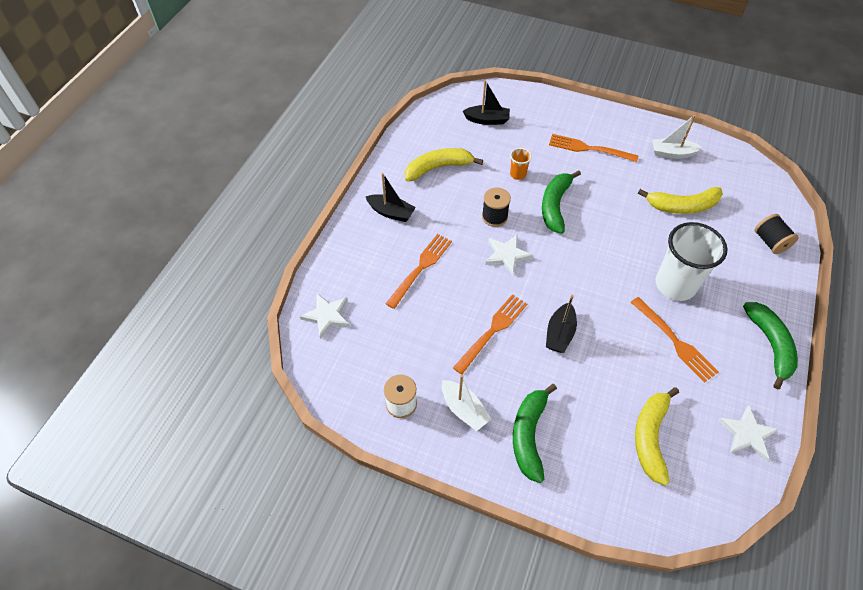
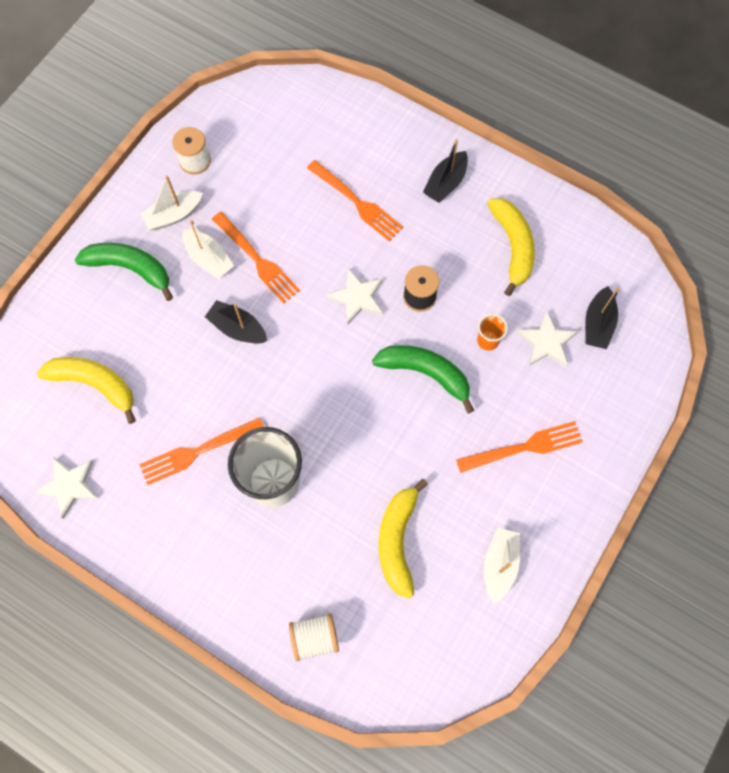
camera: 100 degrees right, 15 degrees up
(327, 316) = (313, 106): white star -> white star (547, 342)
(501, 370) = (208, 259): none -> white boat
(589, 149) = (524, 447): orange fork -> orange fork turned 45 degrees clockwise
(770, 242) = (314, 637): black spool -> white spool
(770, 345) = (165, 563): green banana -> none

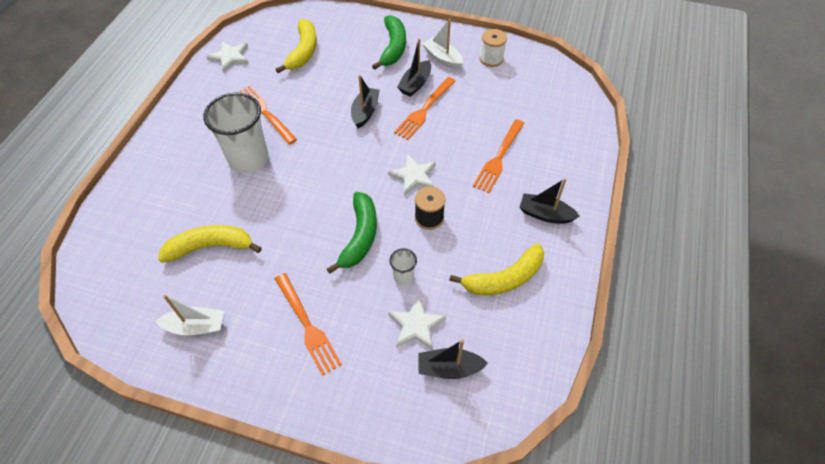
camera: 75 degrees right, 15 degrees down
(208, 259) = (415, 84): white boat -> black boat
(314, 637) = (129, 210): white spool -> none
(488, 340) = (403, 276): orange cup -> white cup

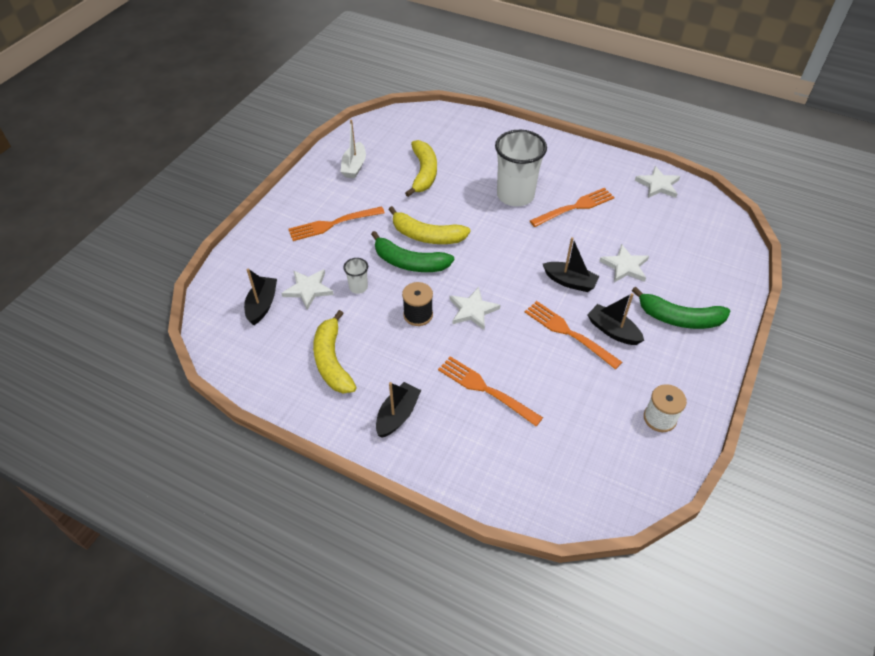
camera: 100 degrees right, 5 degrees down
(303, 51) = (669, 239): yellow banana -> yellow banana (427, 236)
(340, 78) = (625, 266): none -> white star
(442, 58) = (659, 365): white boat -> none

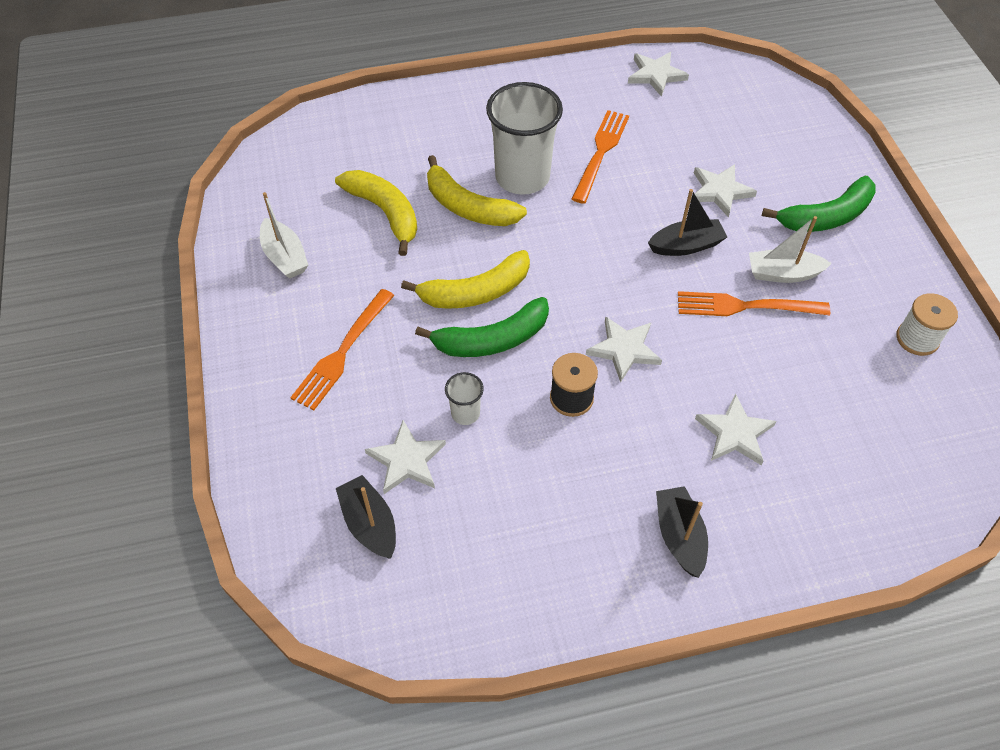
camera: 40 degrees left, 5 degrees up
(332, 361) = (536, 529): yellow banana -> yellow banana (468, 207)
(485, 389) = (735, 433): orange fork -> white star
(613, 331) = (783, 273): black boat -> white boat

